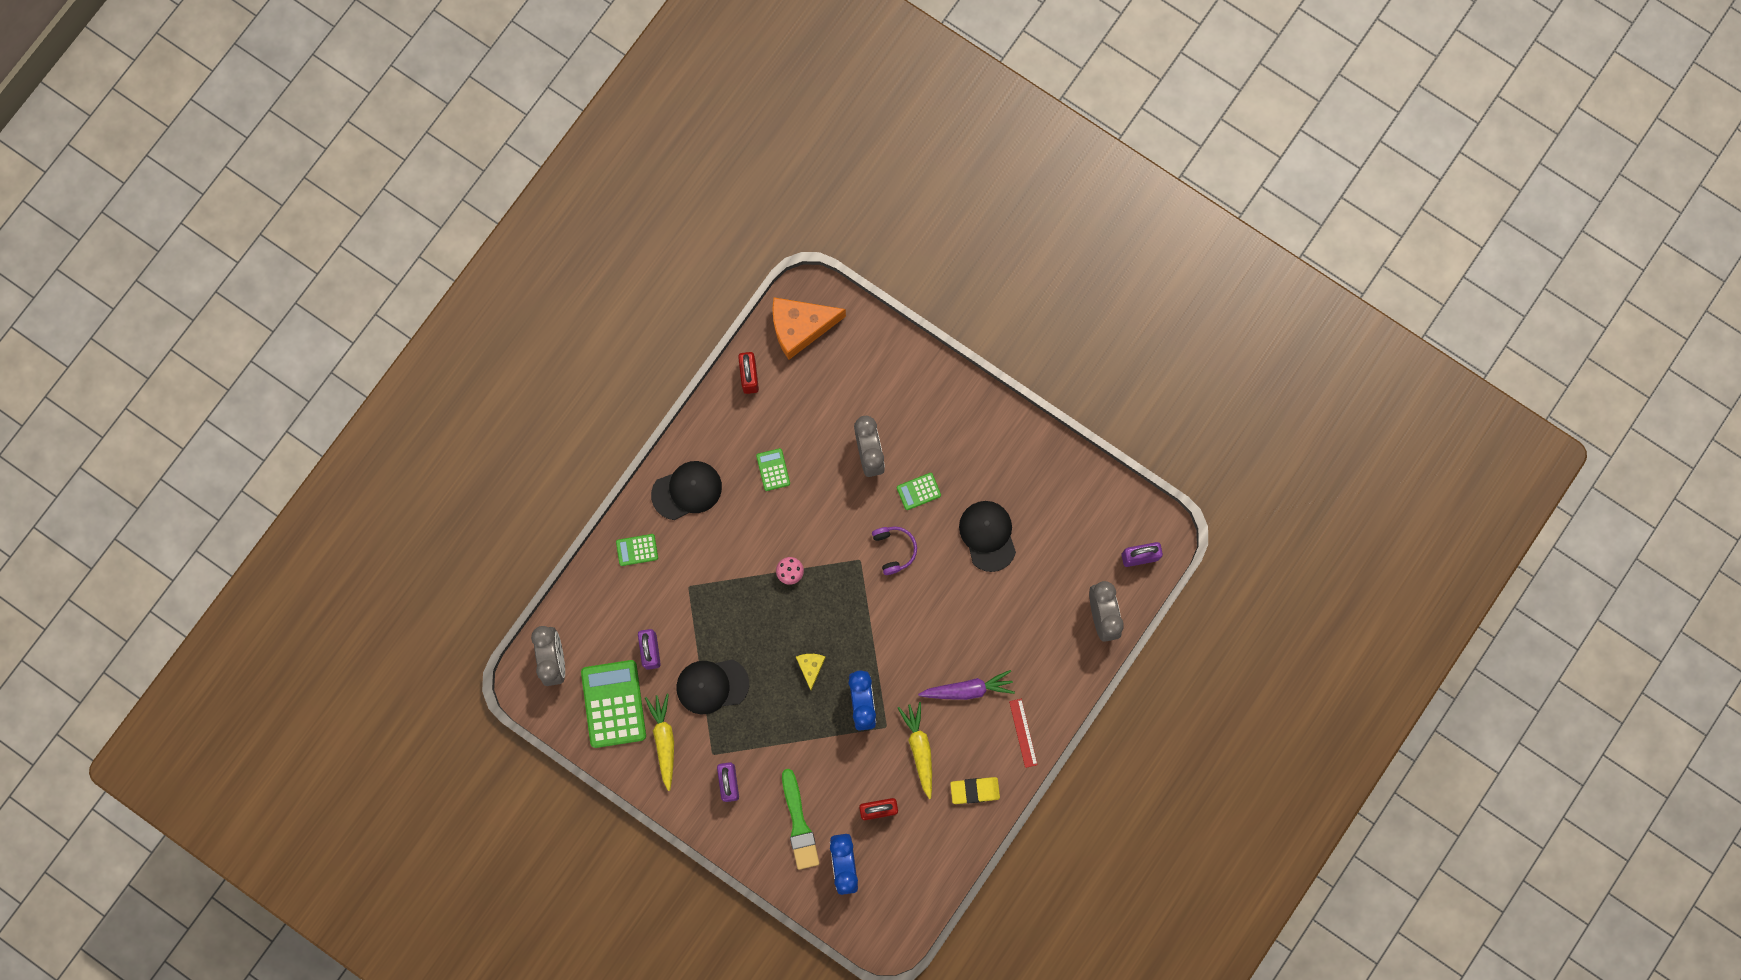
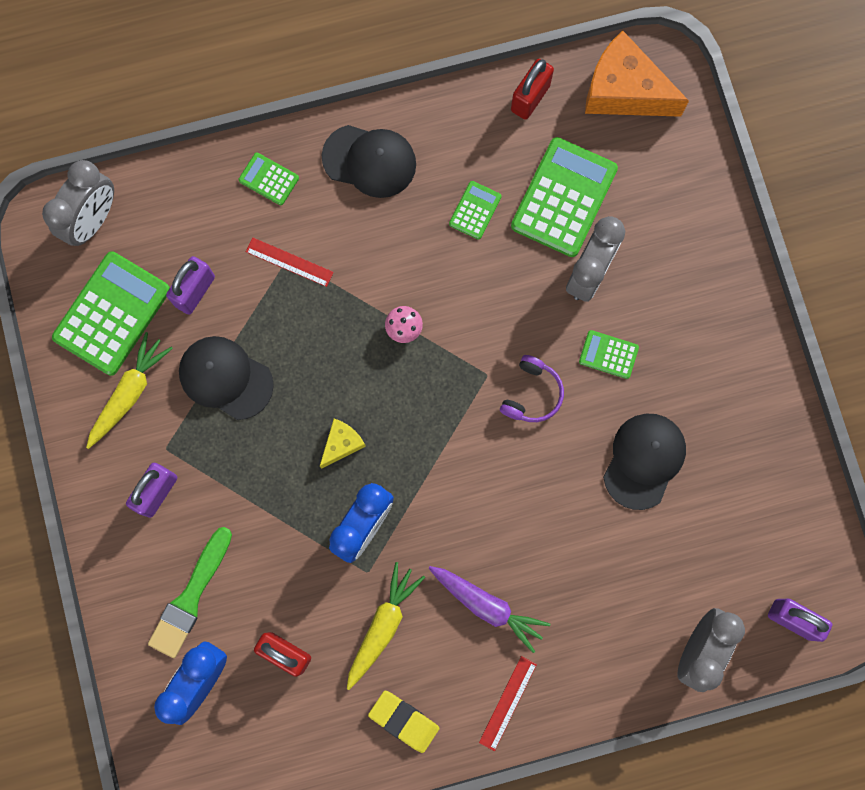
camera: 40 degrees right, 0 degrees up
(691, 588) = (289, 262): none -> red ruler
(818, 420) = (564, 197): none -> green calculator

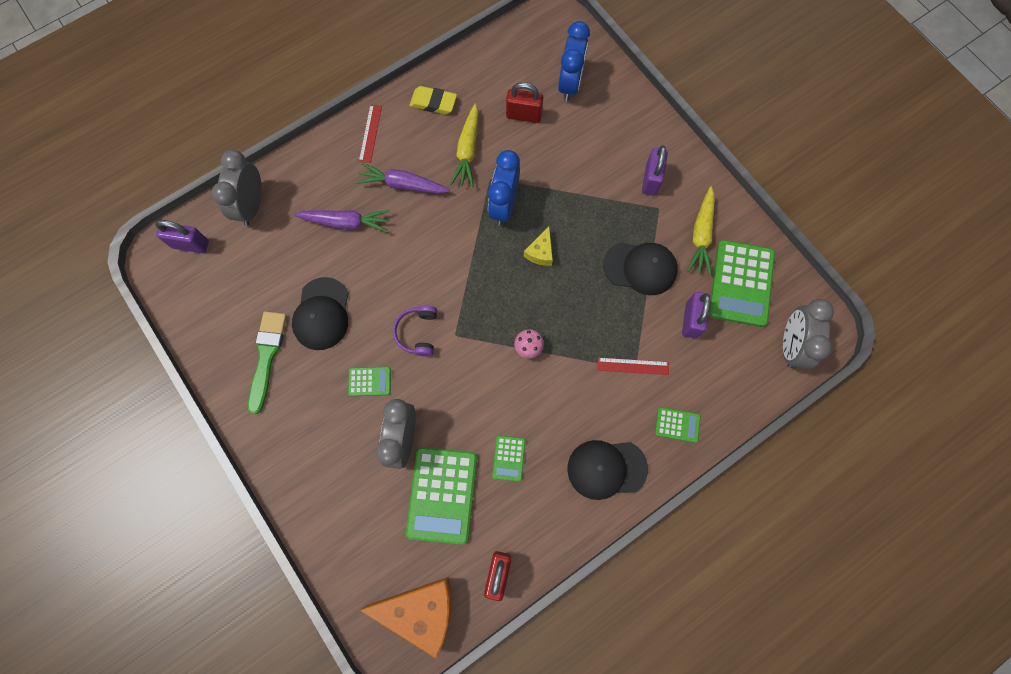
camera: 160 degrees right, 5 degrees down
(191, 597) = (598, 126): green brush -> green brush (266, 356)
(579, 577) = (346, 222): none -> purple carrot

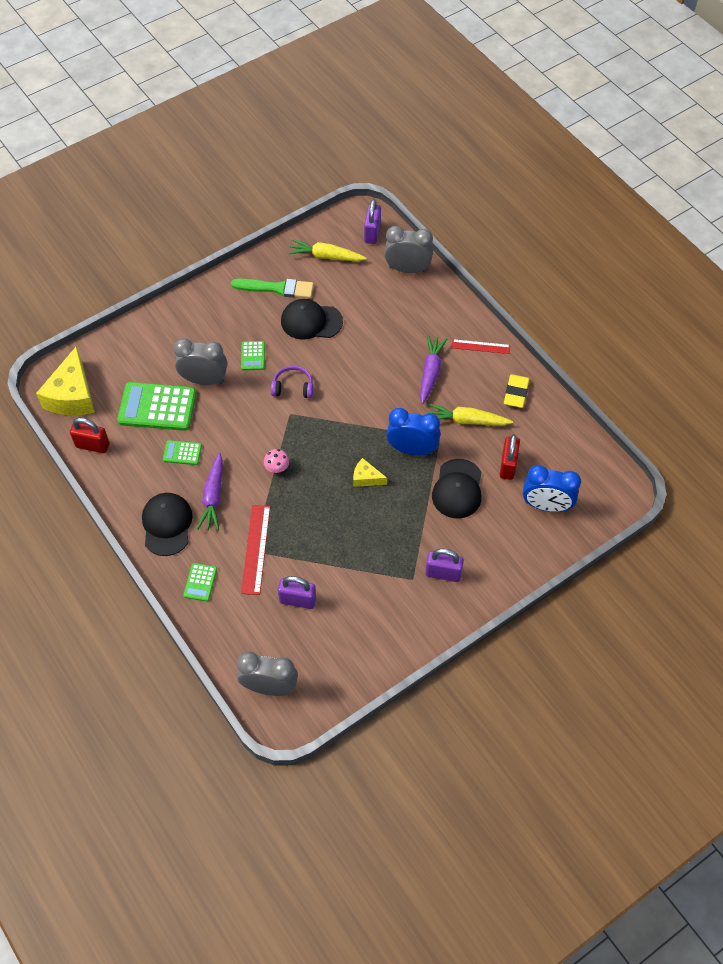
camera: 90 degrees right, 15 degrees down
(346, 222) = (393, 333): purple carrot -> purple carrot (213, 497)
(421, 611) = (72, 395): orange cheese -> yellow cheese
(633, 366) = (256, 549): red ruler -> red ruler, size x1.54
(640, 268) = (350, 559): black cap -> black cap (457, 489)
(701, 235) = (384, 615): yellow carrot -> yellow carrot (326, 256)
(741, 283) = (333, 648): green calculator -> none

